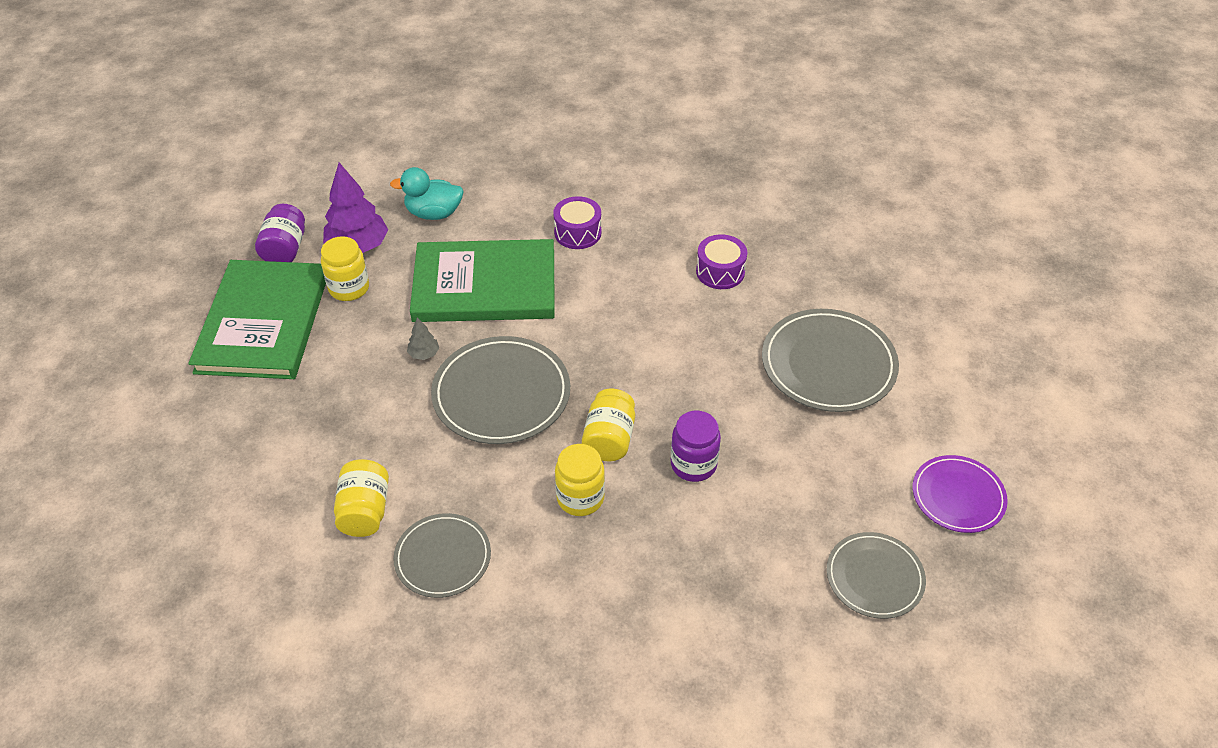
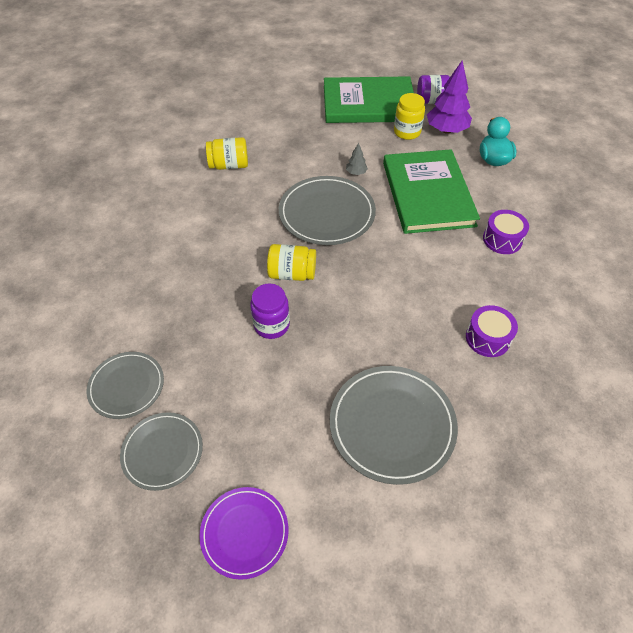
camera: 85 degrees right, 5 degrees up
(443, 557) = (195, 201): grey plate -> grey plate (126, 386)
(580, 498) = (240, 261): yellow jar -> none

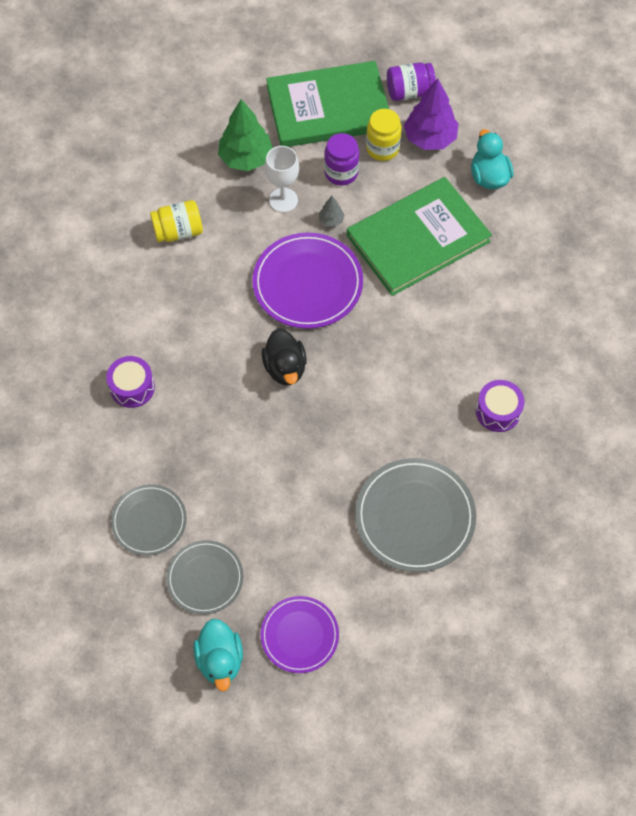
camera: 10 degrees left, 10 degrees up
(150, 545) = (220, 660): none -> turquoise duck
(271, 325) = (277, 432): purple jar -> purple jar (341, 173)
(292, 273) = (285, 368): yellow jar -> black duck
(296, 126) = (246, 158): none -> green tree
(319, 155) = (283, 200): none -> white goblet
(327, 213) = (307, 283): grey plate -> purple plate
(427, 194) = (418, 238): green book -> green book turned 75 degrees clockwise
(502, 239) = (506, 289): purple drum -> purple drum (132, 387)

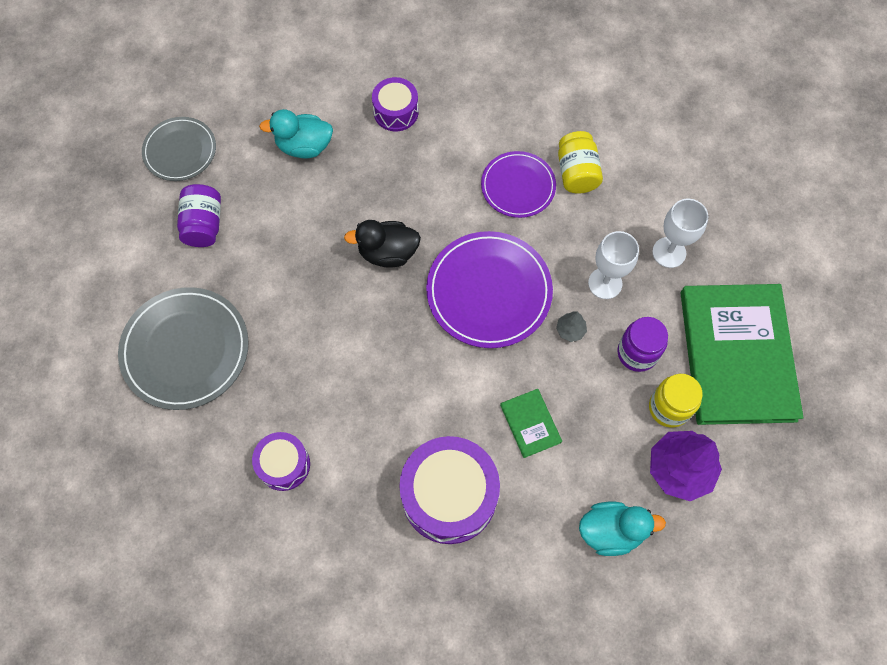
camera: 100 degrees right, 5 degrees up
(149, 521) = (250, 112): grey plate -> none
(220, 660) = (99, 153): turquoise duck -> turquoise duck (304, 146)
(246, 158) = (669, 252): green tree -> white goblet
(299, 635) = (98, 222): purple plate -> purple plate (518, 186)
(409, 92) = (756, 459): purple jar -> purple jar (204, 224)
(418, 238) = (530, 423): green book -> green book, size x0.41
(491, 286) = (449, 495): none -> purple drum

